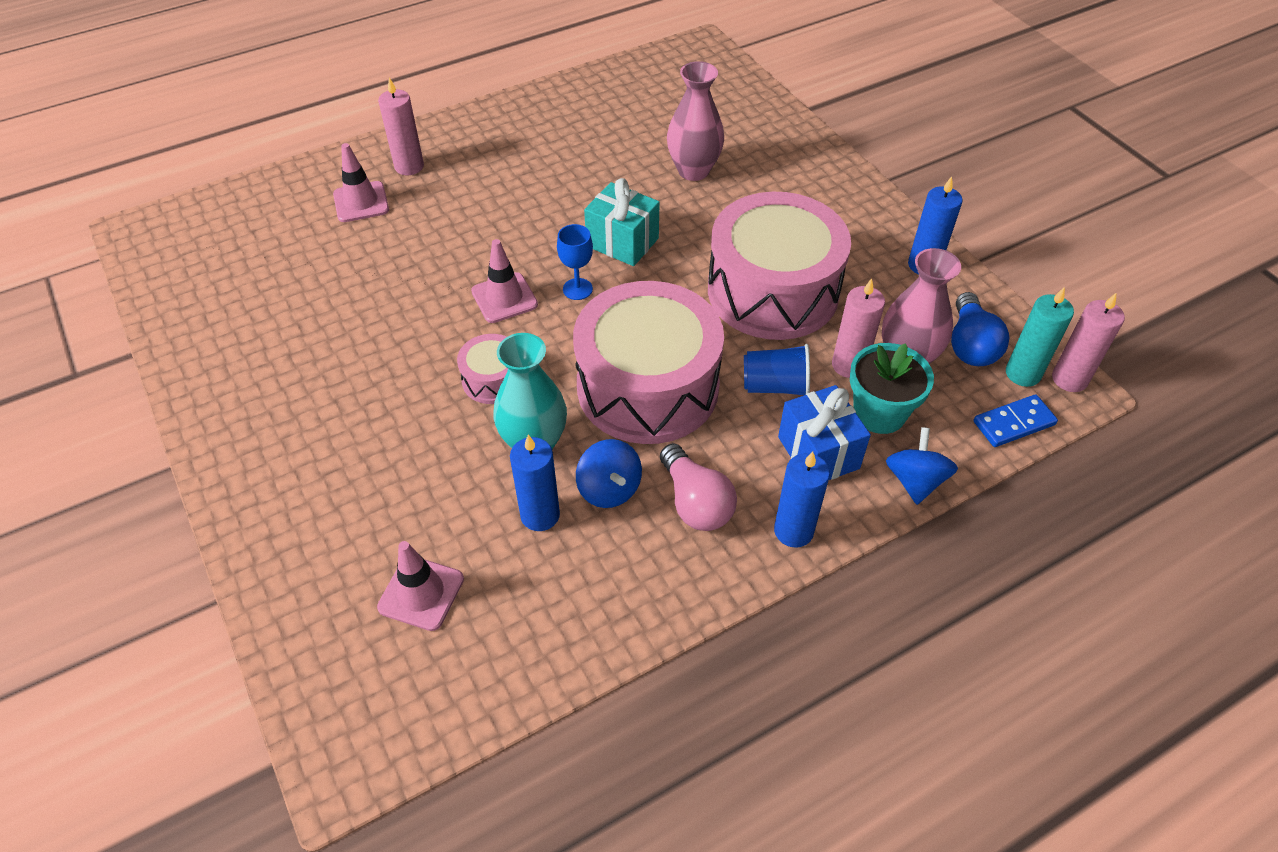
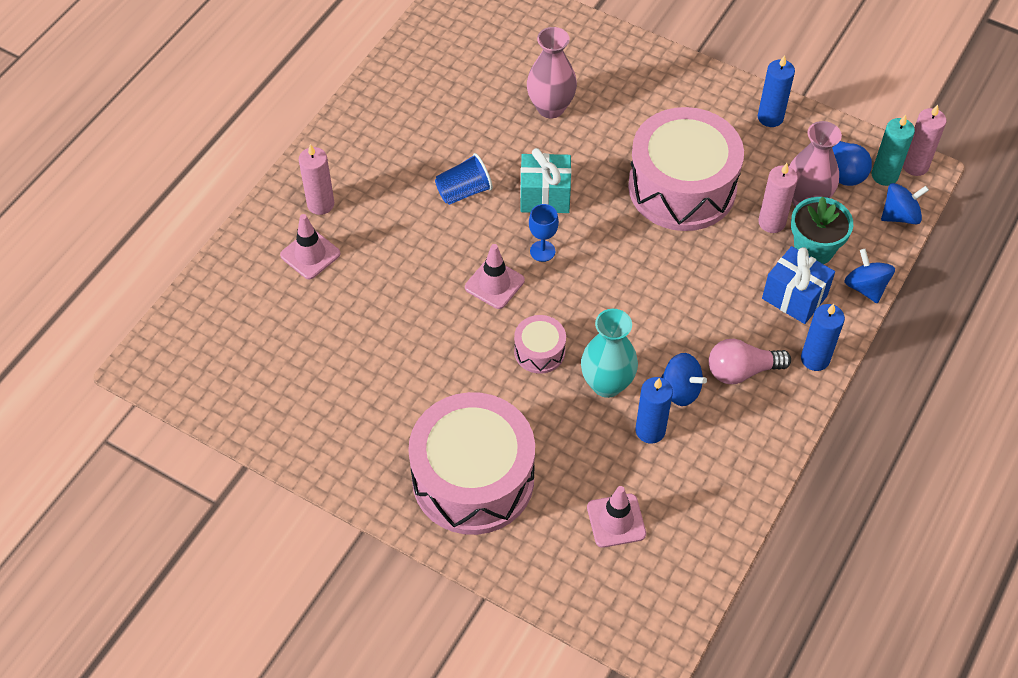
camera: 30 degrees left, 5 degrees up
(647, 387) = (650, 304): pink drum -> pink drum (473, 478)
(695, 502) = (742, 371): pink light bulb -> pink light bulb turned 135 degrees clockwise
(775, 386) = (735, 262): blue cup -> blue cup (464, 191)
(1013, 423) = (900, 215): blue domino -> blue spinning top

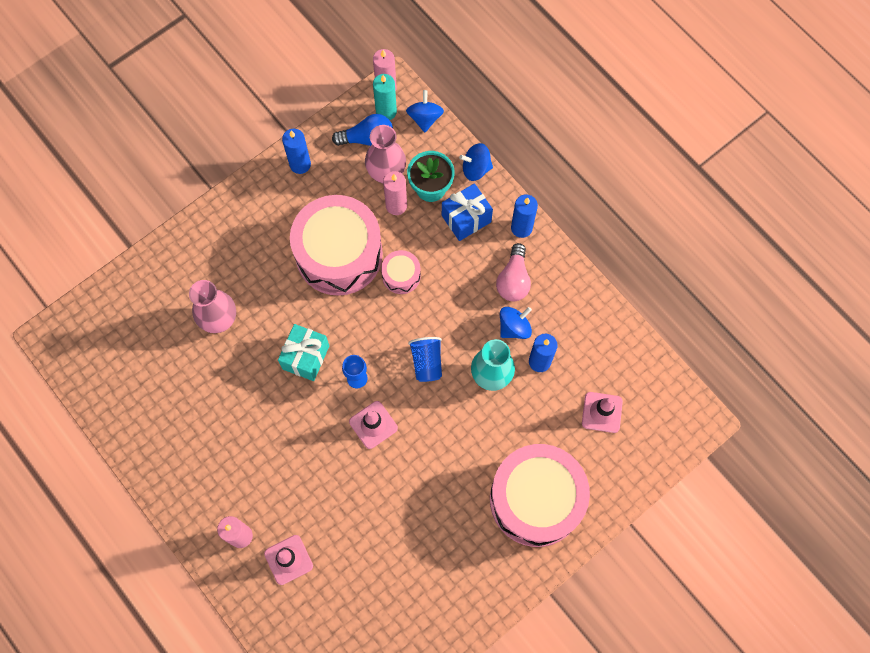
camera: 70 degrees left, 15 degrees up
(464, 191) = (275, 417): blue cup -> blue cup (427, 362)
(539, 351) = (446, 413): pink drum -> pink drum (401, 276)

